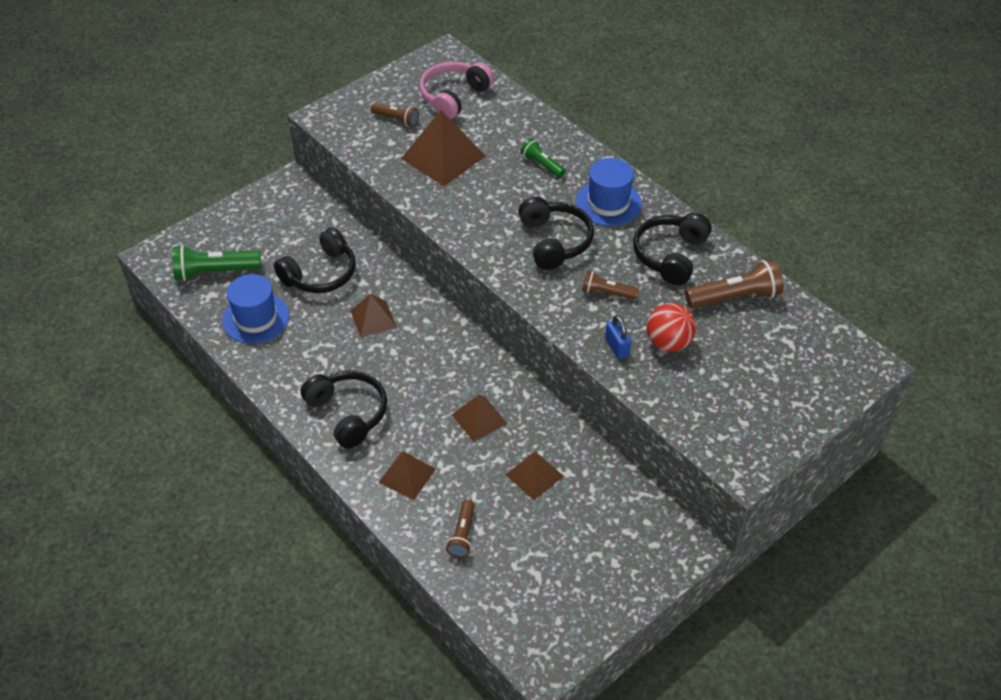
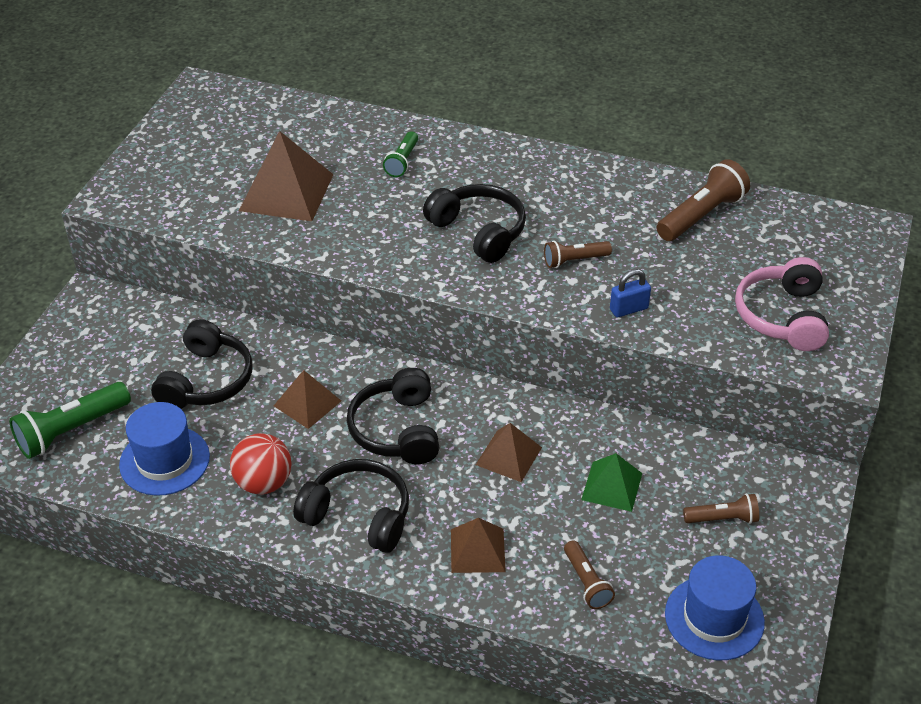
camera: 30 degrees left, 5 degrees down
(396, 119) = (200, 172): brown flashlight -> brown flashlight (722, 519)
(454, 97) = (248, 127): pink headphones -> pink headphones (782, 316)
(534, 475) = (611, 486): brown pyramid -> green pyramid
(542, 165) = (402, 161): green flashlight -> green flashlight turned 90 degrees counterclockwise
(608, 203) = (503, 174): blue hat -> blue hat (714, 618)
(617, 347) = (628, 309): blue padlock -> blue padlock turned 60 degrees counterclockwise
(668, 343) = (674, 284): red ball -> red ball (263, 483)
(670, 255) = (607, 200): black headphones -> black headphones (397, 430)

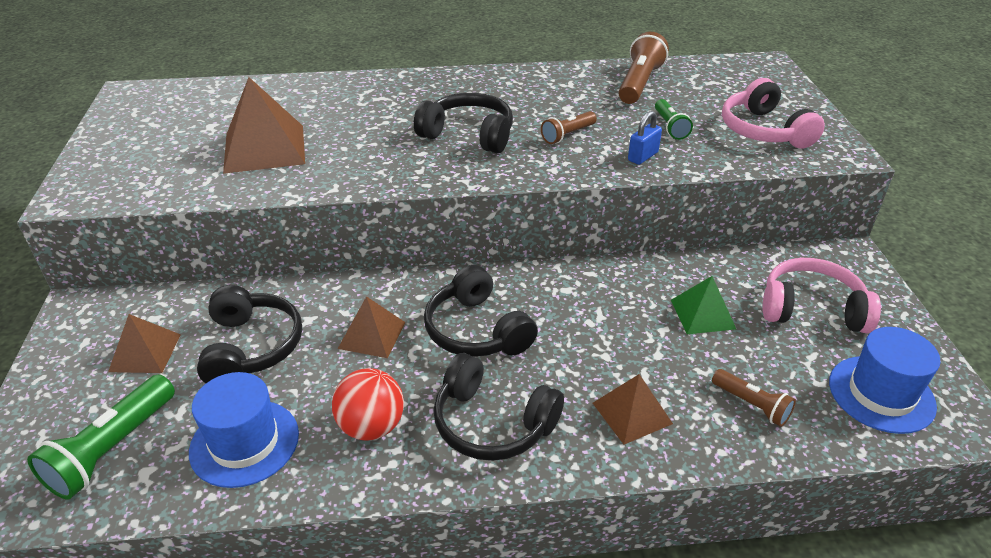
camera: 25 degrees left, 5 degrees down
(358, 515) = (492, 423): black headphones -> black headphones turned 150 degrees counterclockwise
(402, 161) = (361, 103): green flashlight -> green flashlight (670, 127)
(508, 456) = (595, 319): brown pyramid -> brown pyramid (145, 352)
(722, 519) = (811, 309): brown flashlight -> pink headphones

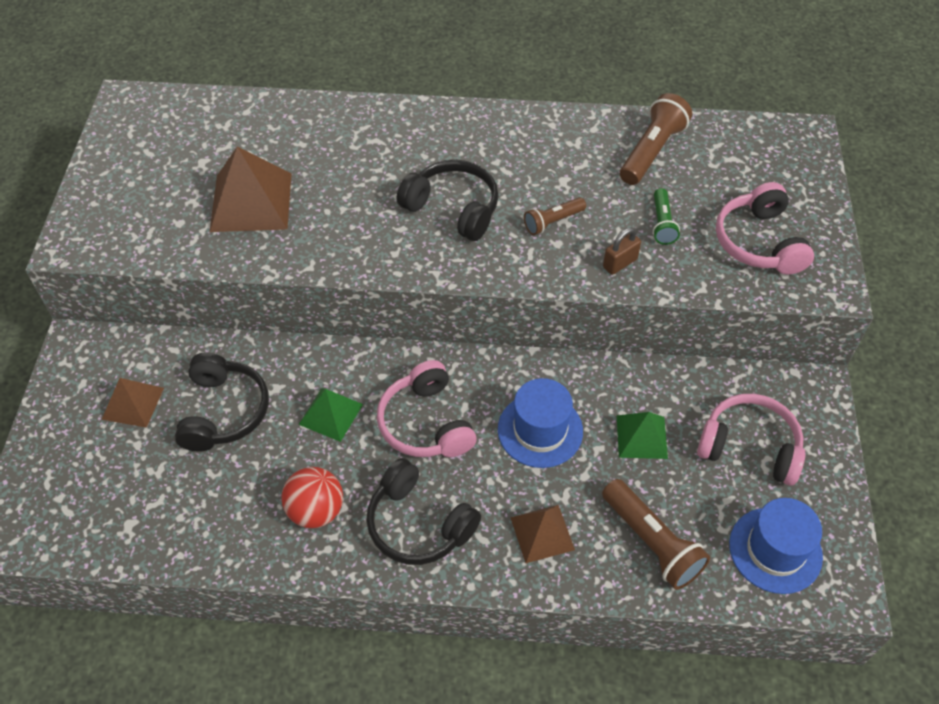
camera: 10 degrees right, 15 degrees up
(112, 449) = (104, 498): green flashlight -> none
(244, 442) = (210, 509): blue hat -> blue hat (540, 430)
(372, 335) = (330, 414): brown pyramid -> green pyramid
(477, 330) = (426, 423): black headphones -> pink headphones
(643, 156) = (620, 263): blue padlock -> brown padlock
(751, 405) = (651, 542): brown flashlight -> brown flashlight, size x1.69

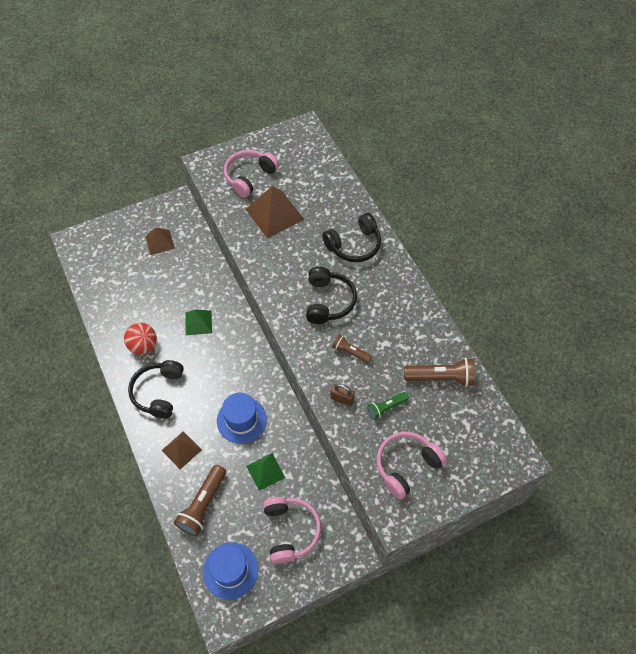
camera: 60 degrees right, 5 degrees up
(223, 411) = (175, 279): black headphones -> black headphones (354, 245)
(426, 423) = (216, 366): pink headphones -> pink headphones (249, 177)

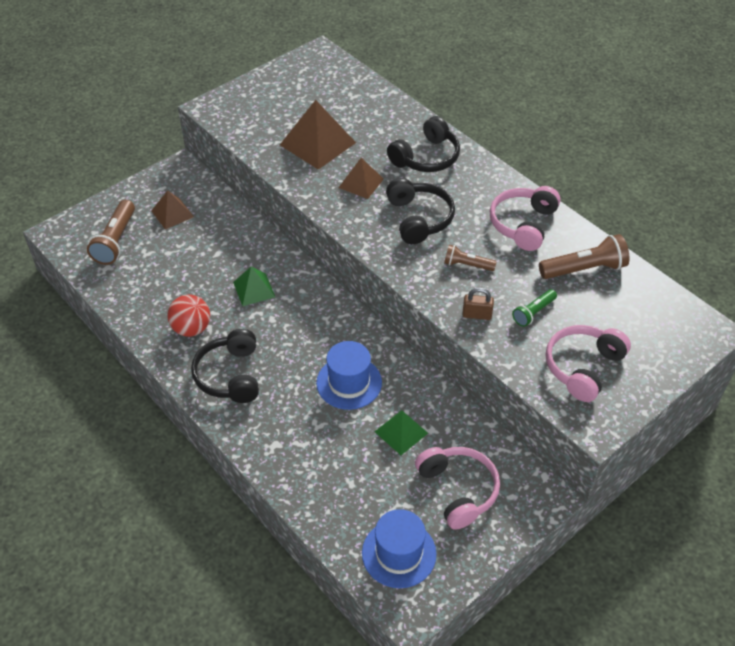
camera: 15 degrees left, 10 degrees down
(181, 450) = (284, 432): brown pyramid -> brown pyramid (361, 183)
(203, 504) = (335, 487): brown flashlight -> brown flashlight (116, 241)
(249, 177) = (272, 112): pink headphones -> pink headphones (523, 224)

